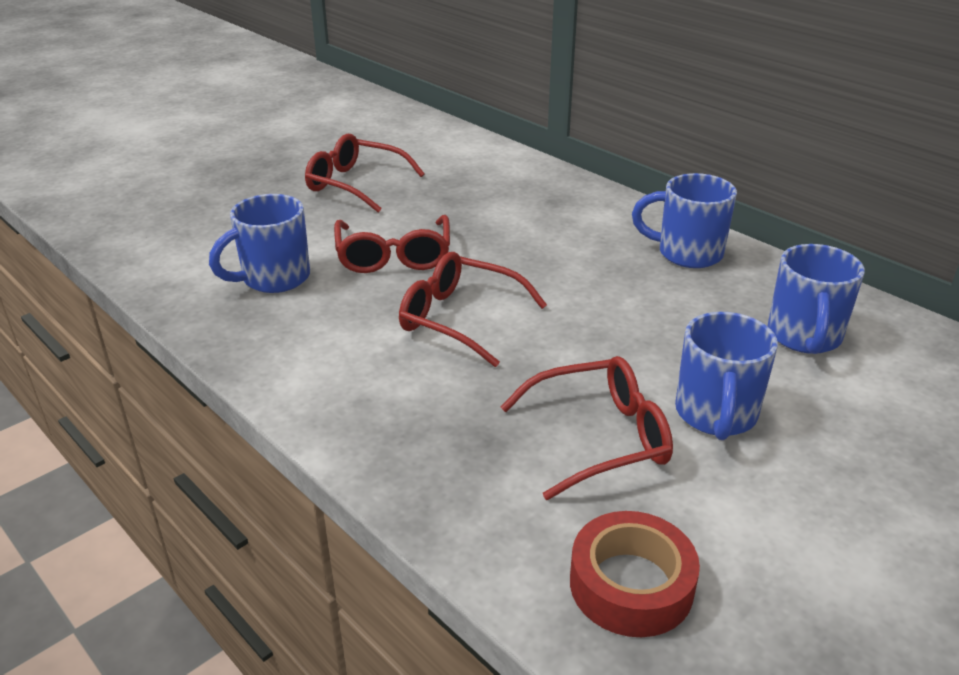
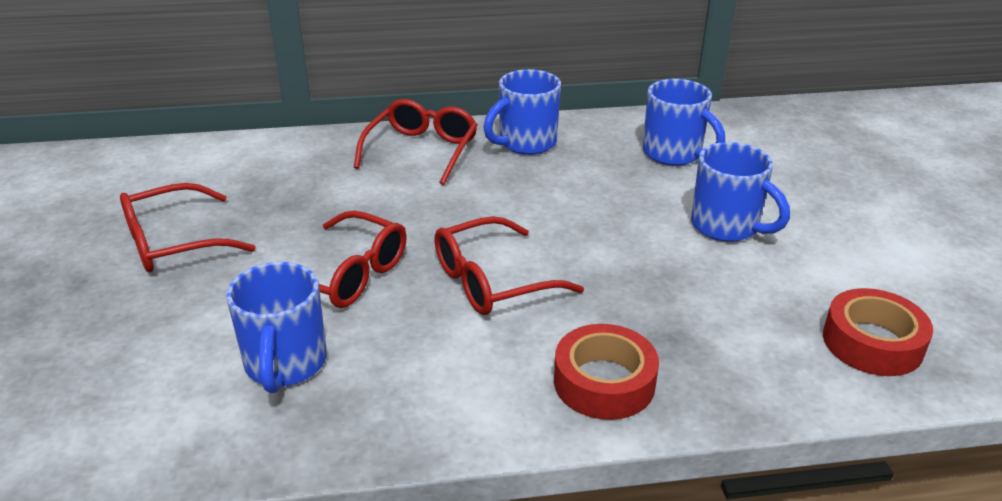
camera: 55 degrees left, 0 degrees up
(388, 423) = (604, 382): none -> red tape
(600, 437) = (711, 284): red glasses -> red glasses (422, 150)

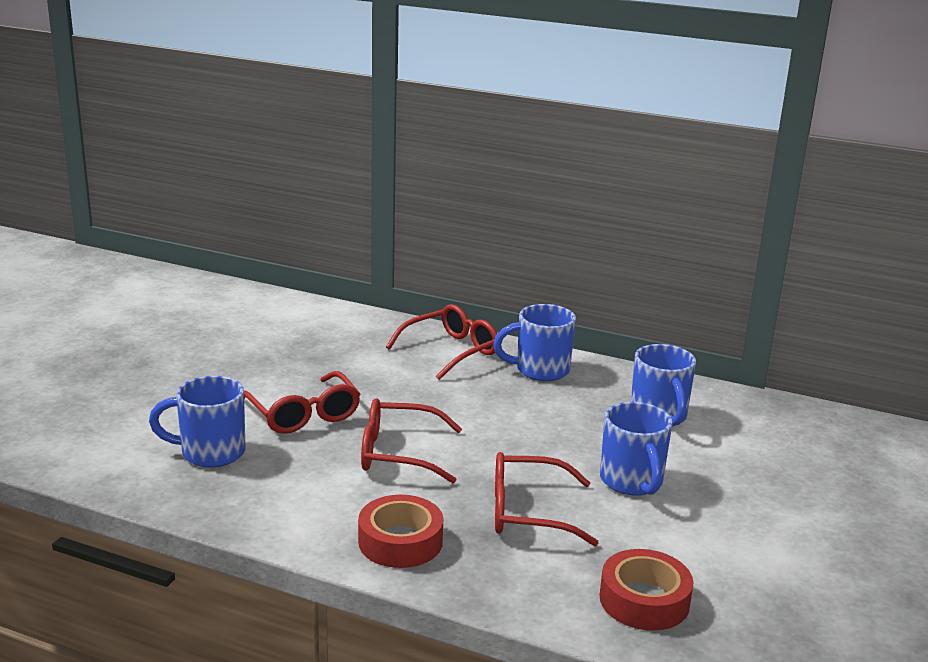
camera: 30 degrees right, 10 degrees down
(173, 242) = (218, 358): red glasses -> red glasses (528, 512)
(285, 365) = (210, 453): blue mug -> blue mug turned 60 degrees clockwise

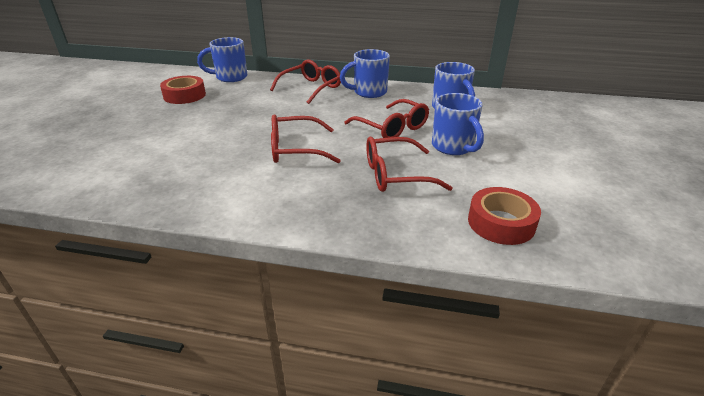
camera: 10 degrees left, 10 degrees up
(210, 453) = (161, 165): blue mug -> blue mug (230, 77)
(304, 414) = (225, 133): red glasses -> red glasses (392, 128)
(400, 541) = (314, 207): red tape -> red tape (184, 95)

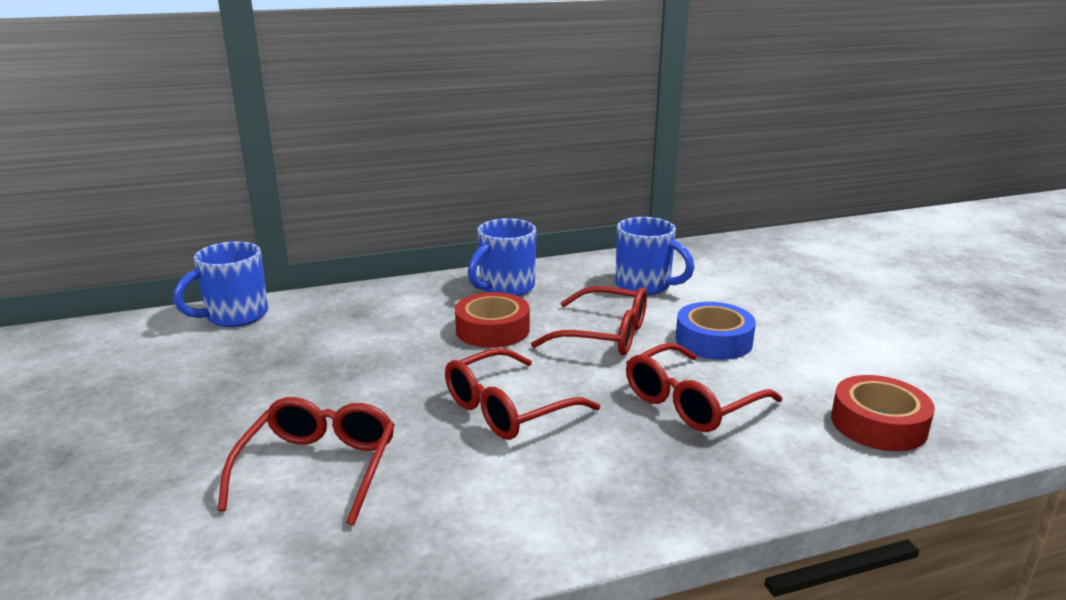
camera: 30 degrees left, 10 degrees down
(184, 95) = (186, 371): red tape -> red tape (492, 330)
(311, 88) = (406, 302): red glasses -> red glasses (318, 468)
(453, 147) = (713, 340): blue mug -> blue tape

